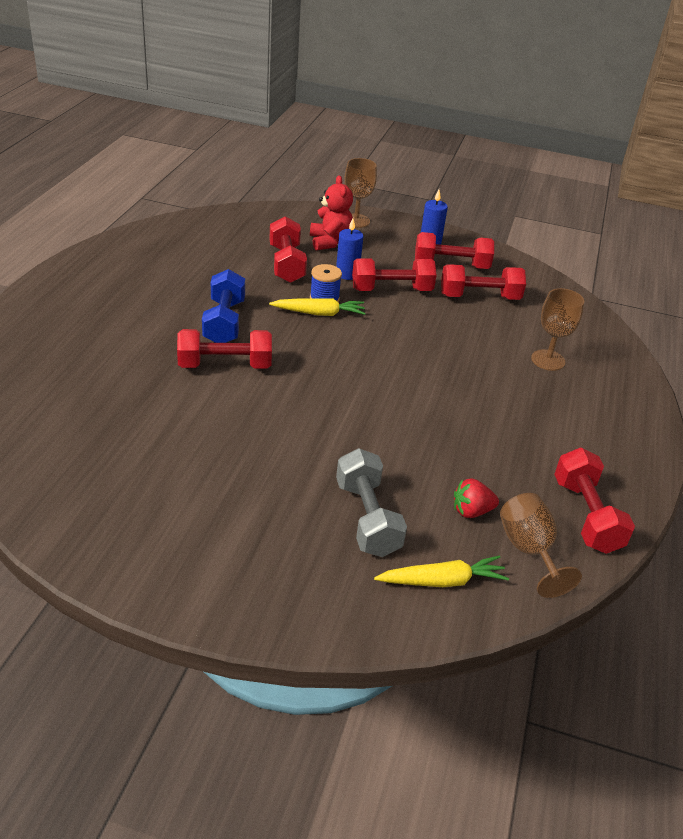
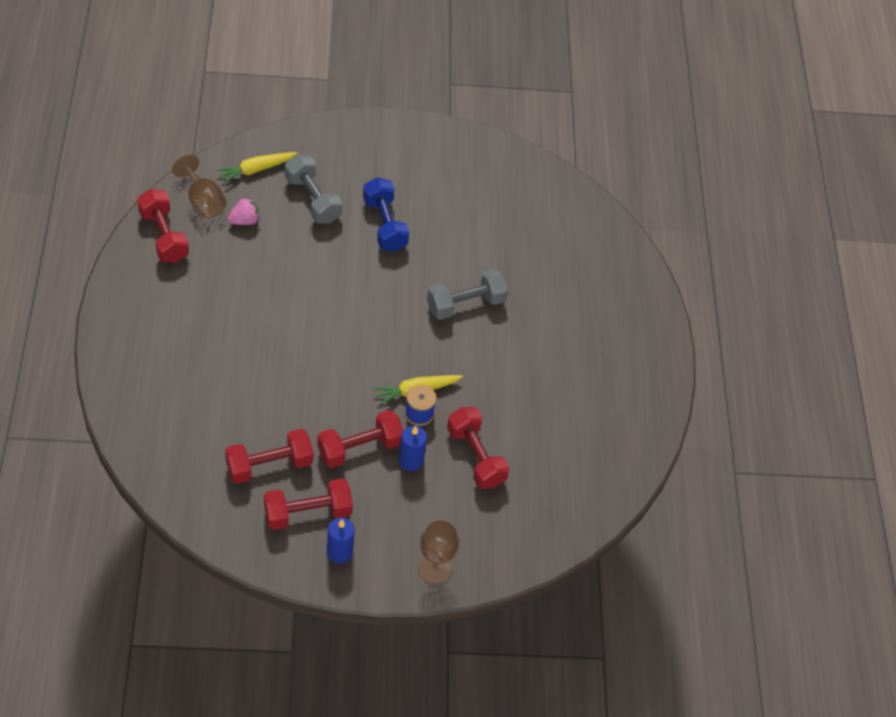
camera: 160 degrees right, 15 degrees up
(224, 322) = (491, 353): blue dumbbell -> blue dumbbell (385, 224)
(225, 365) = (465, 304): red dumbbell -> grey dumbbell
(330, 242) = (448, 513): red teddy bear -> none
(471, 511) = (244, 221): red strawberry -> pink strawberry
(548, 360) = (195, 390): brown goblet -> none

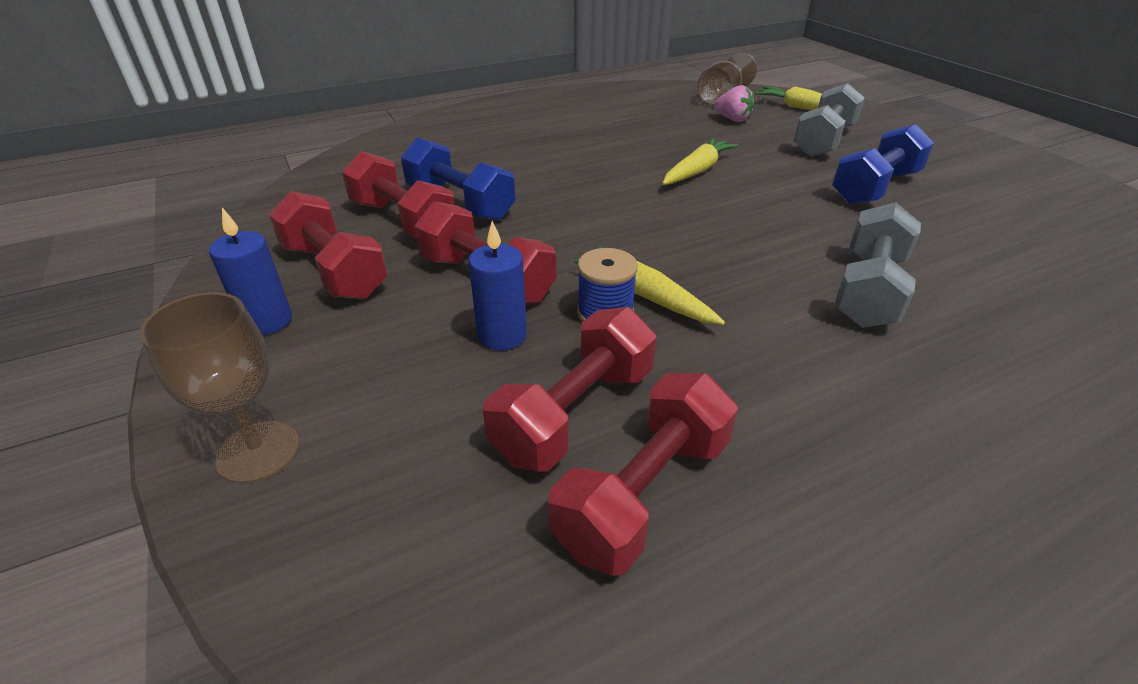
camera: 70 degrees right, 15 degrees down
(164, 236) = (653, 95): red dumbbell -> red dumbbell (644, 493)
(265, 429) = (460, 203): none -> blue dumbbell
(306, 290) = (697, 171): none -> yellow carrot
(465, 304) = (868, 290): grey dumbbell -> grey dumbbell turned 75 degrees clockwise

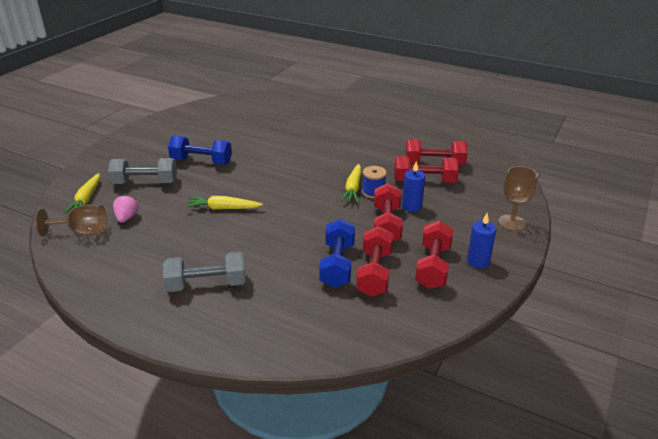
camera: 125 degrees left, 5 degrees down
(868, 290) = (298, 151): grey dumbbell -> grey dumbbell (207, 285)

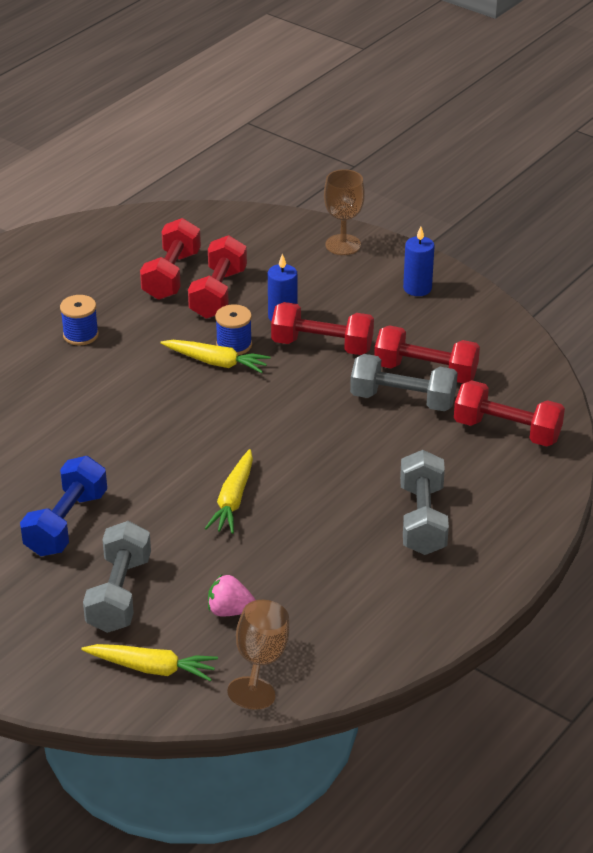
camera: 80 degrees left, 5 degrees up
(337, 265) = (402, 400): blue dumbbell -> grey dumbbell
(362, 144) = (80, 335): none -> blue spool
(433, 267) = (421, 324): red dumbbell -> red dumbbell (507, 431)

